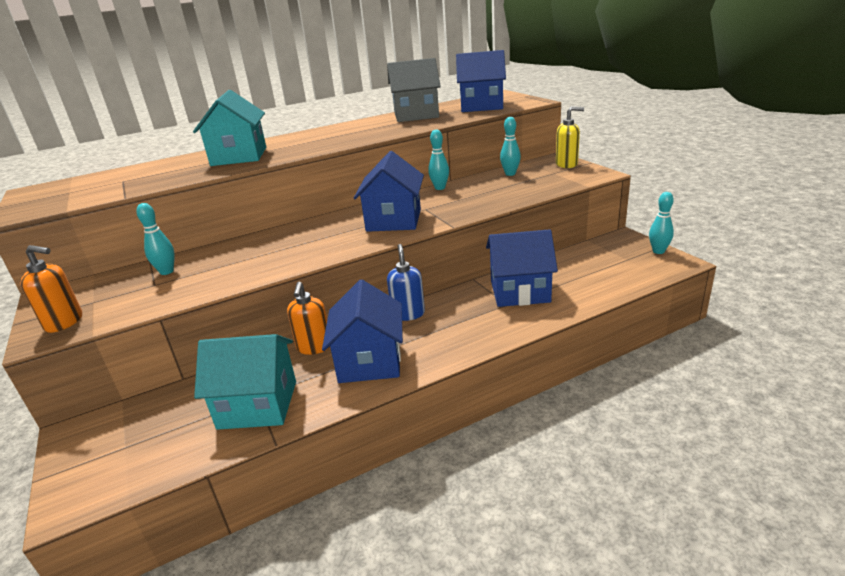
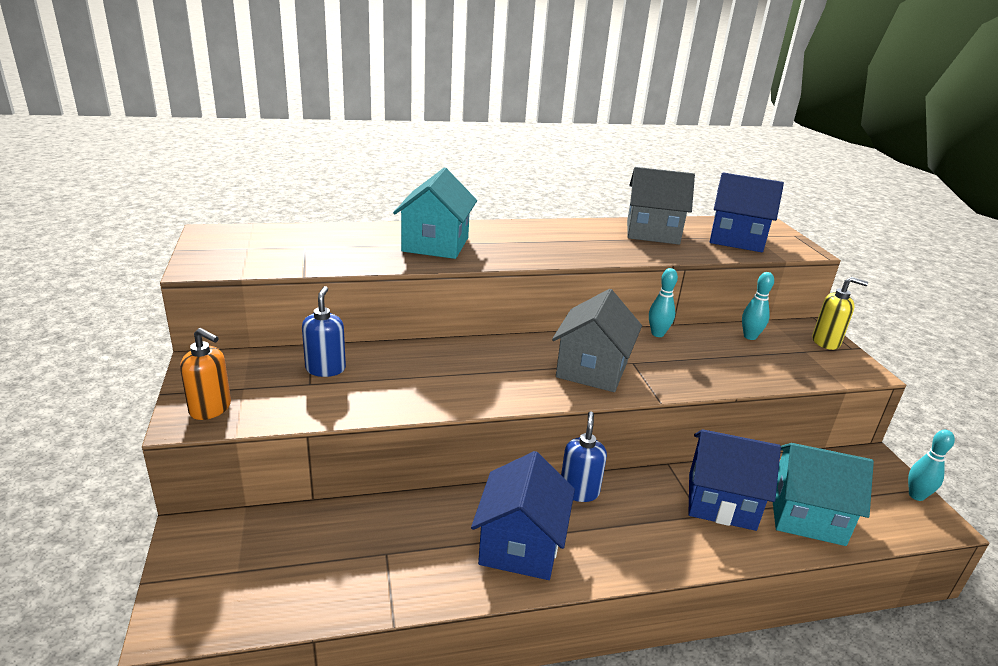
camera: 10 degrees right, 0 degrees up
(167, 272) = (325, 369): turquoise bowling pin -> blue soap dispenser
(258, 404) = (385, 563): turquoise house -> turquoise house (806, 515)
(314, 347) = (462, 504): orange soap dispenser -> none
(394, 220) = (592, 369): blue house -> grey house

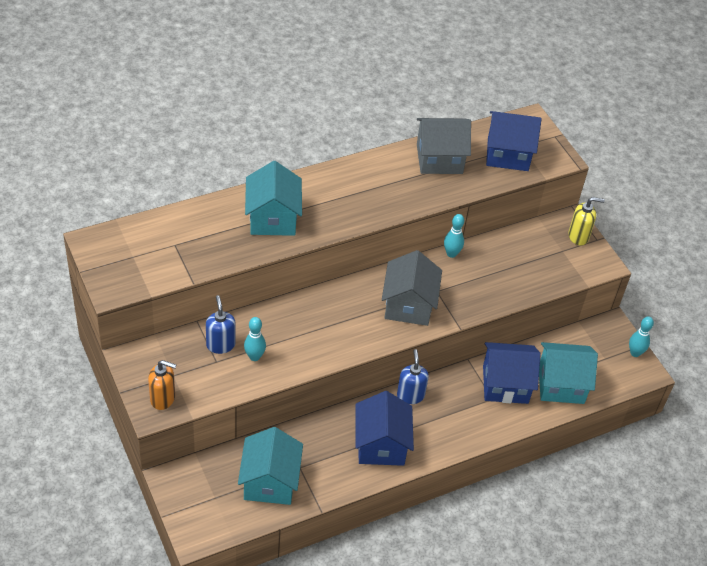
camera: 15 degrees left, 20 degrees up
(332, 564) = (270, 482): none -> turquoise house
(750, 336) = (521, 242): turquoise bowling pin -> turquoise bowling pin (254, 357)

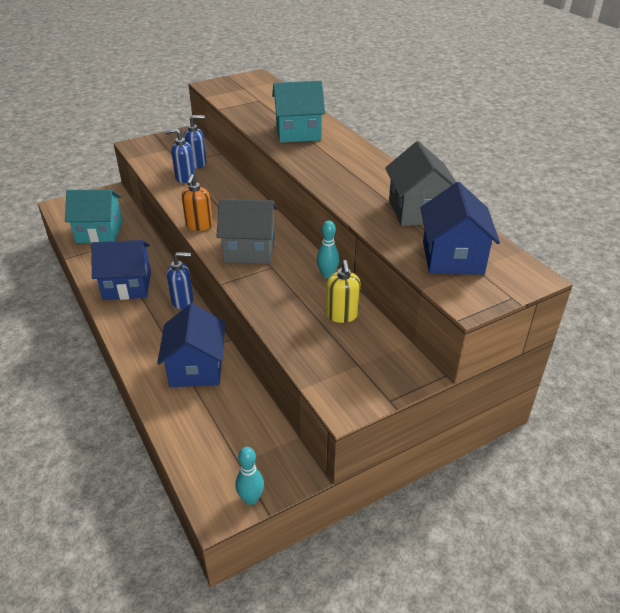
camera: 90 degrees right, 10 degrees down
(163, 398) = (146, 147): orange soap dispenser -> orange soap dispenser (199, 225)
(254, 357) = (185, 178): turquoise bowling pin -> blue soap dispenser
(561, 384) = (196, 417): turquoise house -> none
(578, 236) = (389, 381): yellow soap dispenser -> yellow soap dispenser (342, 315)

